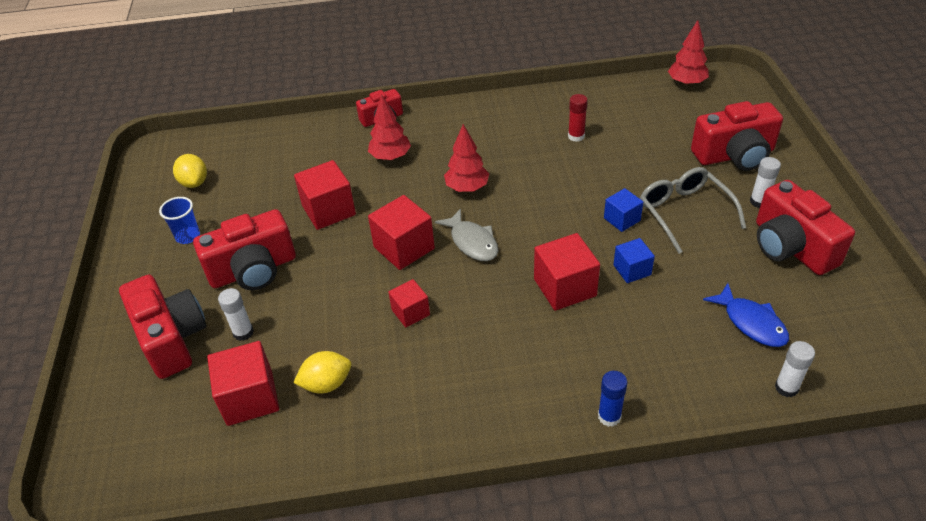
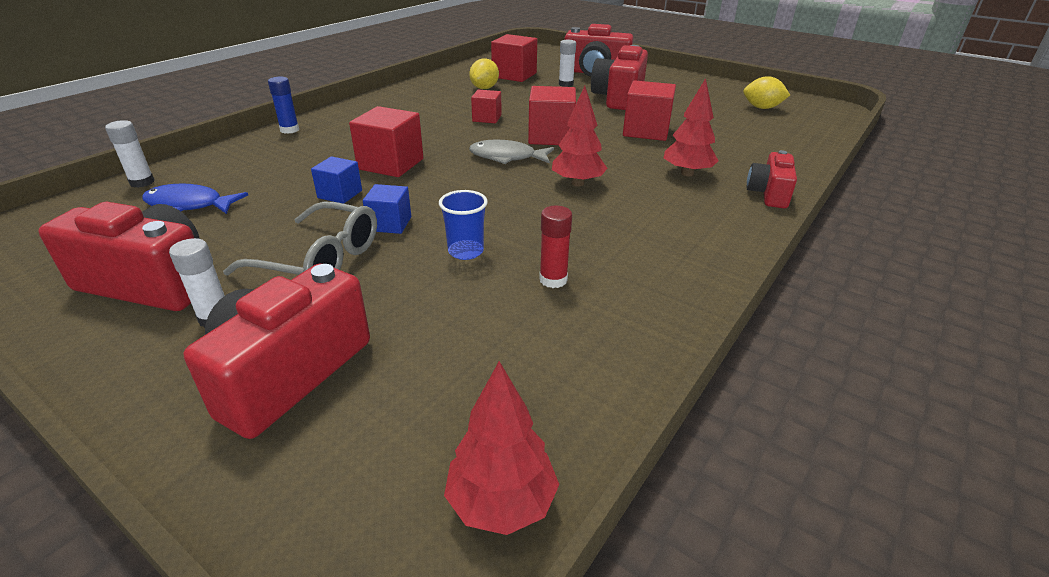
camera: 130 degrees right, 10 degrees down
(188, 236) = (691, 93): blue cup -> blue cup (465, 251)

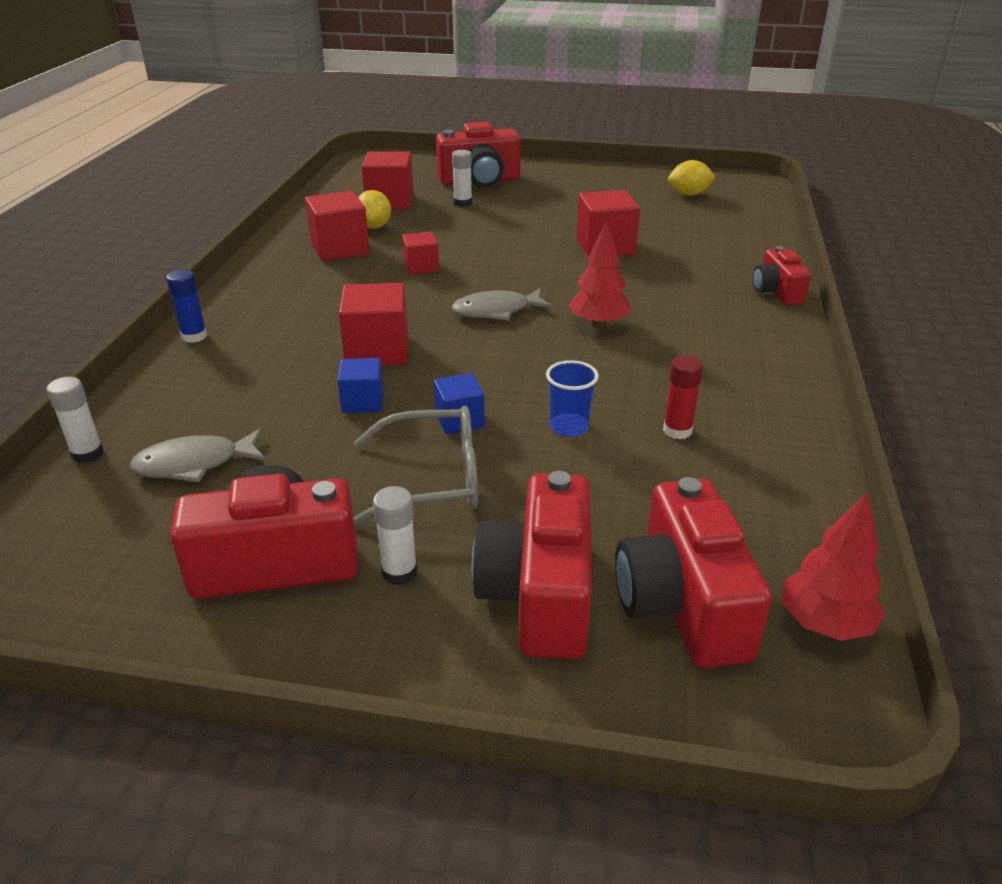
camera: 25 degrees left, 0 degrees up
(189, 205) = (194, 464): blue fish -> grey fish
(551, 137) = (516, 275): red cube -> red cube (340, 248)
(618, 98) = (538, 210): red camera -> red camera (682, 604)
(687, 173) = (688, 287): red tree -> none

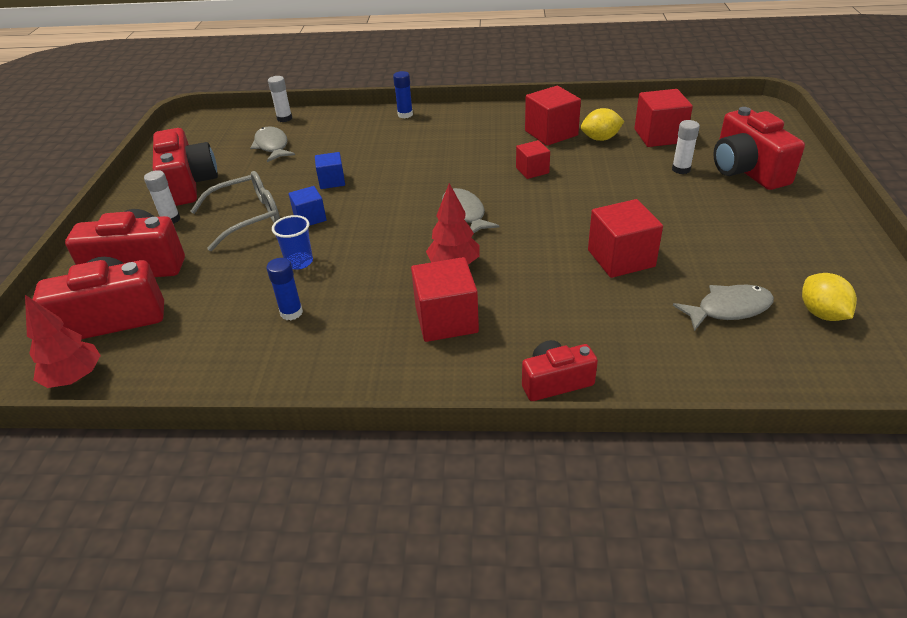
camera: 85 degrees right, 5 degrees up
(377, 351) = (395, 175): red cube -> red cube (446, 320)
(432, 479) = (247, 217): grey glasses -> grey glasses turned 105 degrees counterclockwise
(677, 430) = (291, 312): red glue stick -> blue glue stick
(682, 220) = (728, 309): none -> grey fish

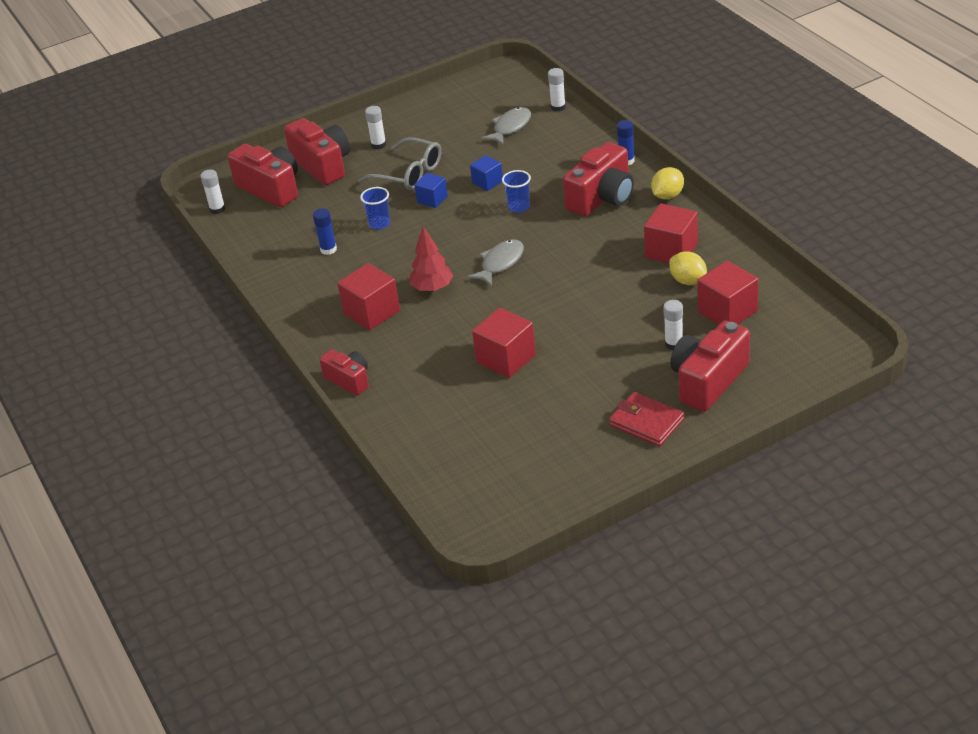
camera: 60 degrees right, 0 degrees up
(75, 378) = (217, 209): red tree -> white glue stick
(188, 184) = (425, 125): red camera -> red camera (602, 198)
(393, 178) = (519, 207): none -> blue cup
(532, 170) = (595, 267): red cube -> none
(728, 309) = (485, 428): grey fish -> none
(785, 215) = (646, 422): none -> red wallet
(822, 313) = (516, 473): yellow lemon -> yellow lemon (667, 196)

